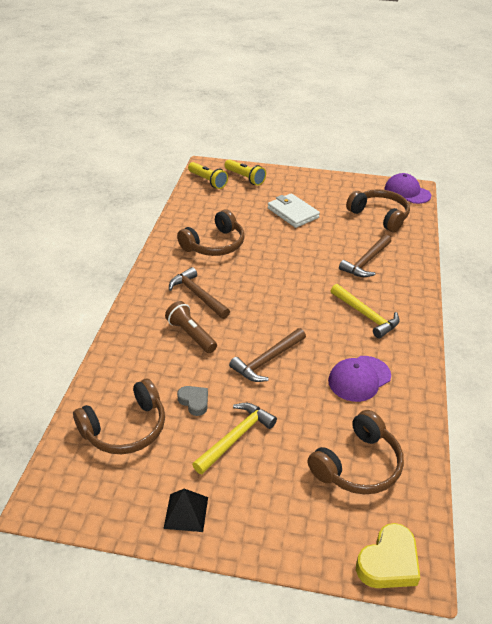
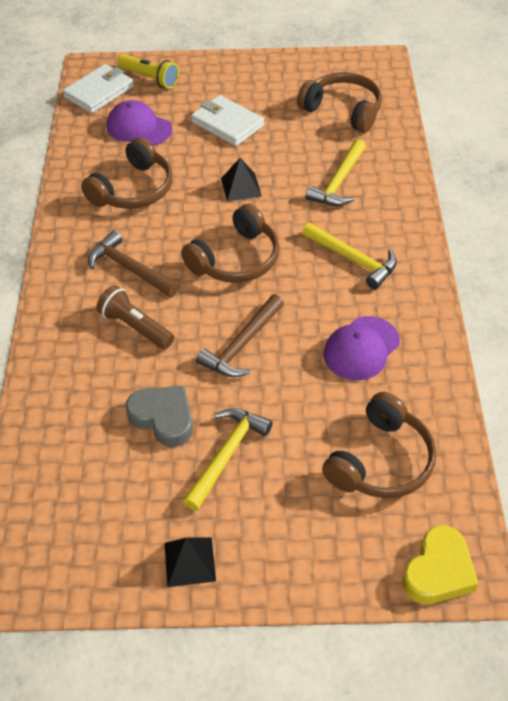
camera: 10 degrees left, 10 degrees up
(125, 428) = (85, 470): brown headphones -> brown headphones (236, 259)
(194, 402) = (163, 418): grey heart -> grey heart, size x1.58
(207, 181) = (99, 92): yellow flashlight -> white wallet
(293, 254) = (241, 187): none -> black pyramid
(366, 262) = (338, 182): brown hammer -> yellow hammer
(407, 192) = (372, 68): purple cap -> purple cap (139, 128)

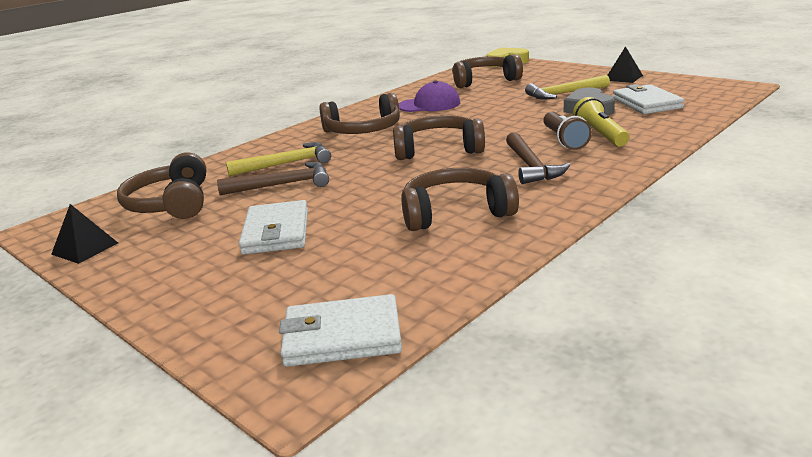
camera: 135 degrees left, 25 degrees down
(105, 465) = (646, 103): none -> white wallet
(139, 128) = (365, 265): purple cap -> none
(150, 79) = (254, 321): yellow flashlight -> yellow flashlight (600, 135)
(241, 187) = (359, 184): black pyramid -> black pyramid (85, 248)
(242, 345) = (498, 119): brown hammer -> brown hammer (283, 185)
(353, 260) = (363, 130): yellow hammer -> brown headphones

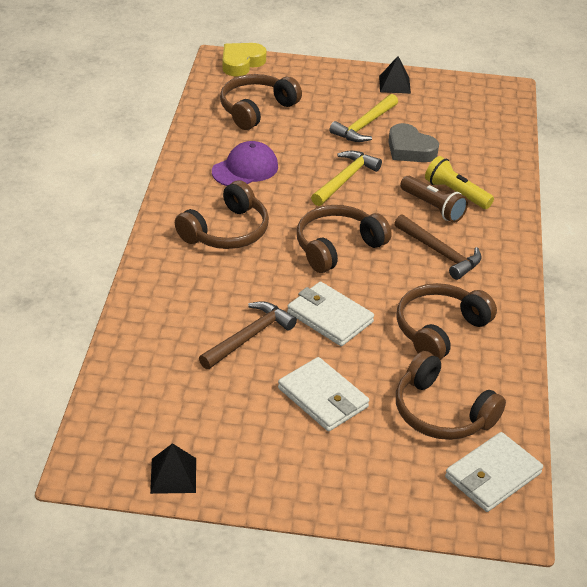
camera: 40 degrees left, 15 degrees up
(171, 204) = (172, 395): brown headphones -> brown headphones (441, 412)
(286, 164) = (212, 306): yellow hammer -> yellow hammer (345, 179)
(646, 103) = (452, 131): white wallet -> white wallet (330, 317)

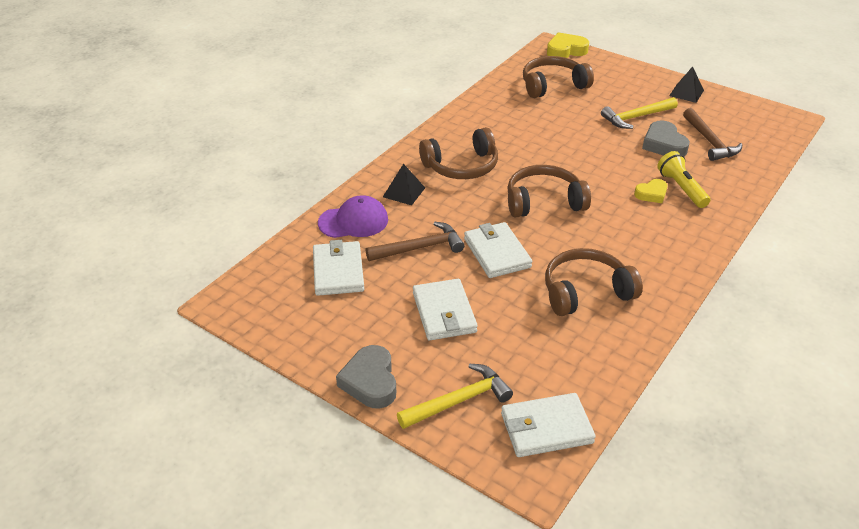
camera: 30 degrees right, 0 degrees up
(173, 475) = (283, 330): black pyramid -> black pyramid (404, 192)
(183, 391) = (338, 271): none -> white wallet
(245, 169) = (511, 125): purple cap -> purple cap (353, 221)
(302, 494) = (370, 381): none -> grey heart
(345, 179) = (589, 153): yellow hammer -> yellow hammer (459, 401)
(433, 207) = (651, 194): brown flashlight -> yellow heart
(440, 253) = (631, 231): brown hammer -> brown hammer (709, 141)
(441, 412) = (538, 359): brown headphones -> none

